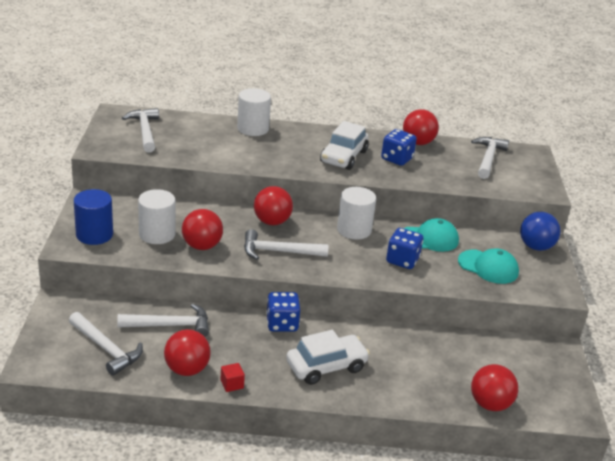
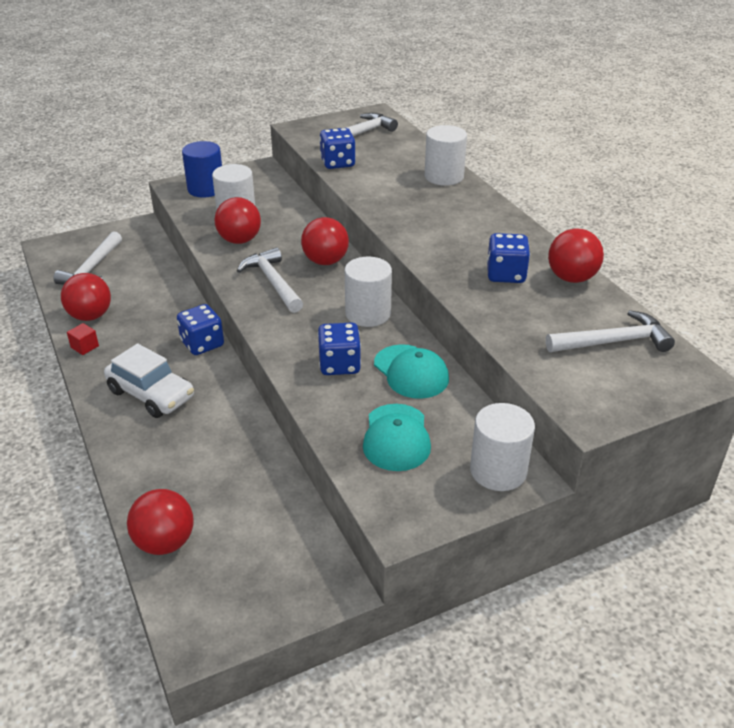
camera: 65 degrees right, 5 degrees up
(170, 325) = (149, 286): white hammer -> none
(183, 156) = (337, 163): none -> blue dice
(343, 157) = (459, 241): white car -> none
(535, 247) = (498, 471): blue ball -> white cylinder

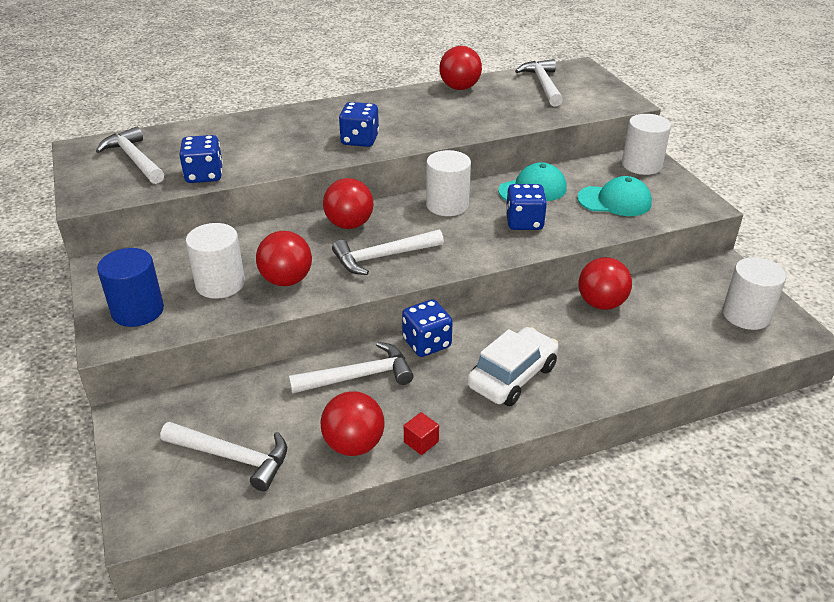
camera: 85 degrees left, 0 degrees up
(164, 312) = (358, 376): none -> white hammer
(165, 542) = (710, 353): red ball -> red ball (601, 303)
(444, 177) = (267, 121): white cylinder -> white cylinder (746, 315)
(505, 274) = (452, 110): blue dice -> blue dice (360, 140)

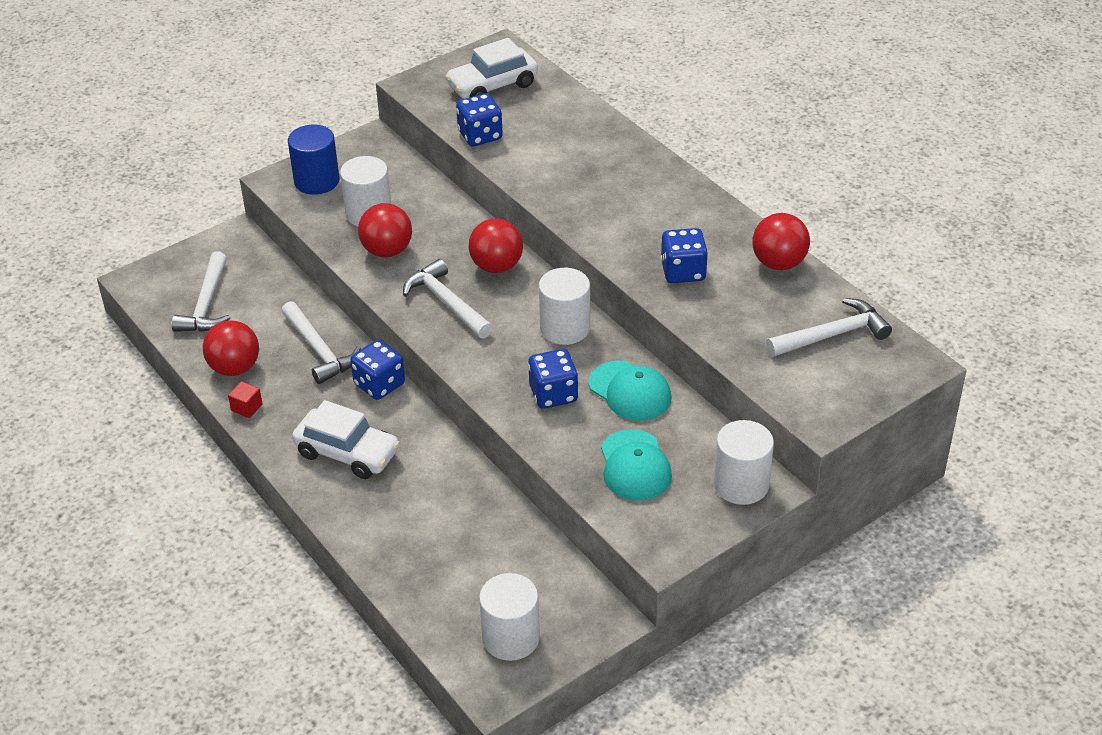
camera: 75 degrees right, 5 degrees up
(134, 159) = (492, 85): white hammer -> white car
(360, 140) = (599, 215): blue dice -> blue dice (683, 272)
(601, 303) = (489, 507): red ball -> none

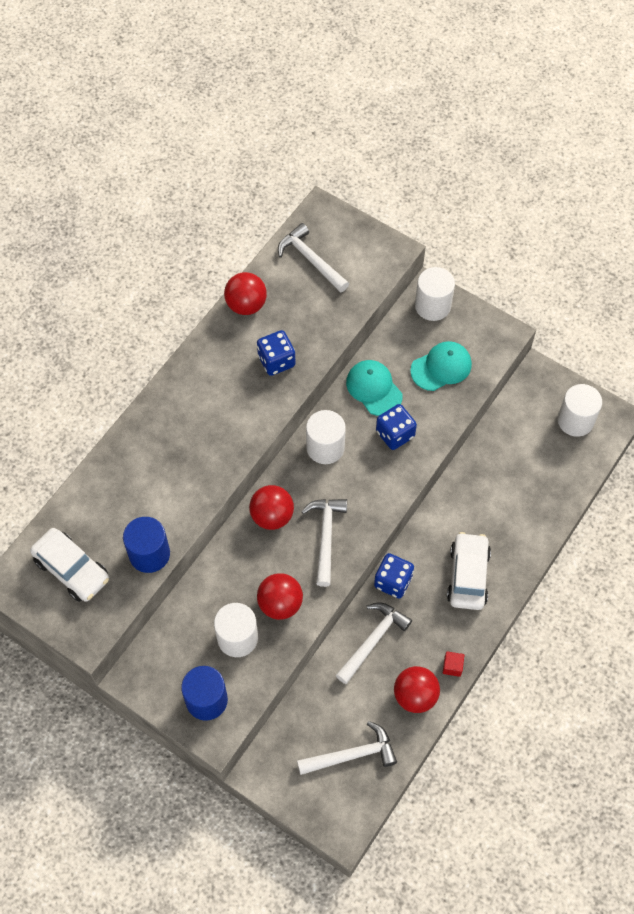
camera: 110 degrees left, 20 degrees up
(447, 302) = (326, 537): white hammer -> white hammer turned 150 degrees clockwise
(480, 135) = (149, 554): blue dice -> blue cylinder
(630, 391) = (374, 388): turquoise cap -> turquoise cap turned 60 degrees counterclockwise

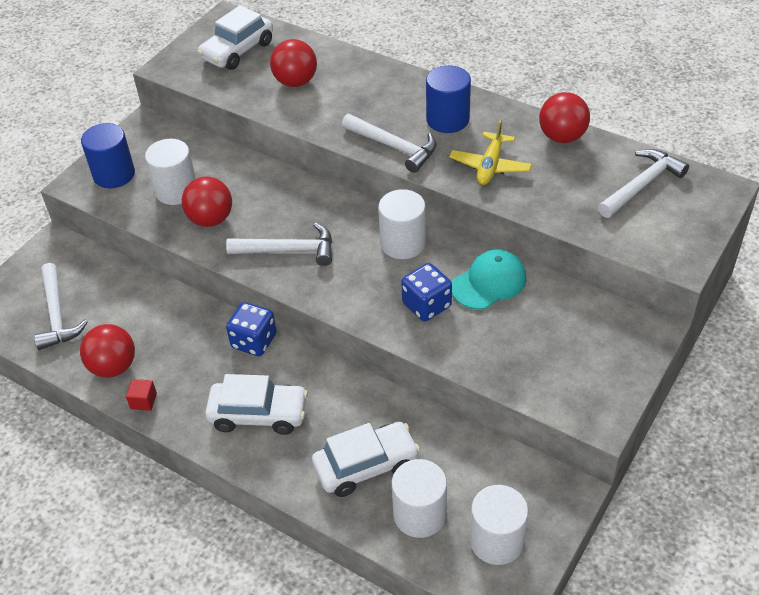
camera: 90 degrees right, 15 degrees down
(149, 554) = (251, 96): blue cylinder -> blue cylinder (447, 119)
(272, 516) = (314, 206): red ball -> red ball (295, 82)
(276, 361) = (490, 166): blue dice -> yellow plane
(373, 640) = (183, 326): white hammer -> white hammer (393, 147)
(432, 306) = (627, 336): white cylinder -> white cylinder (419, 514)
(441, 367) = (532, 348): turquoise cap -> none
(516, 499) = (366, 466): none -> white car

